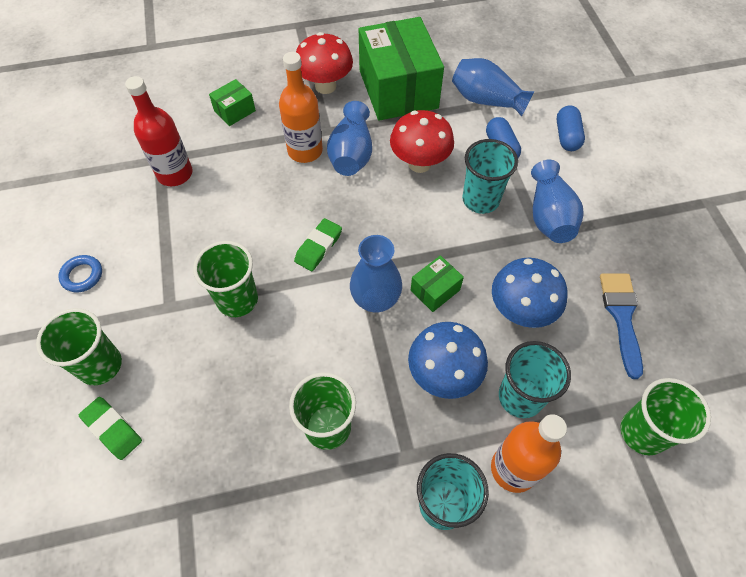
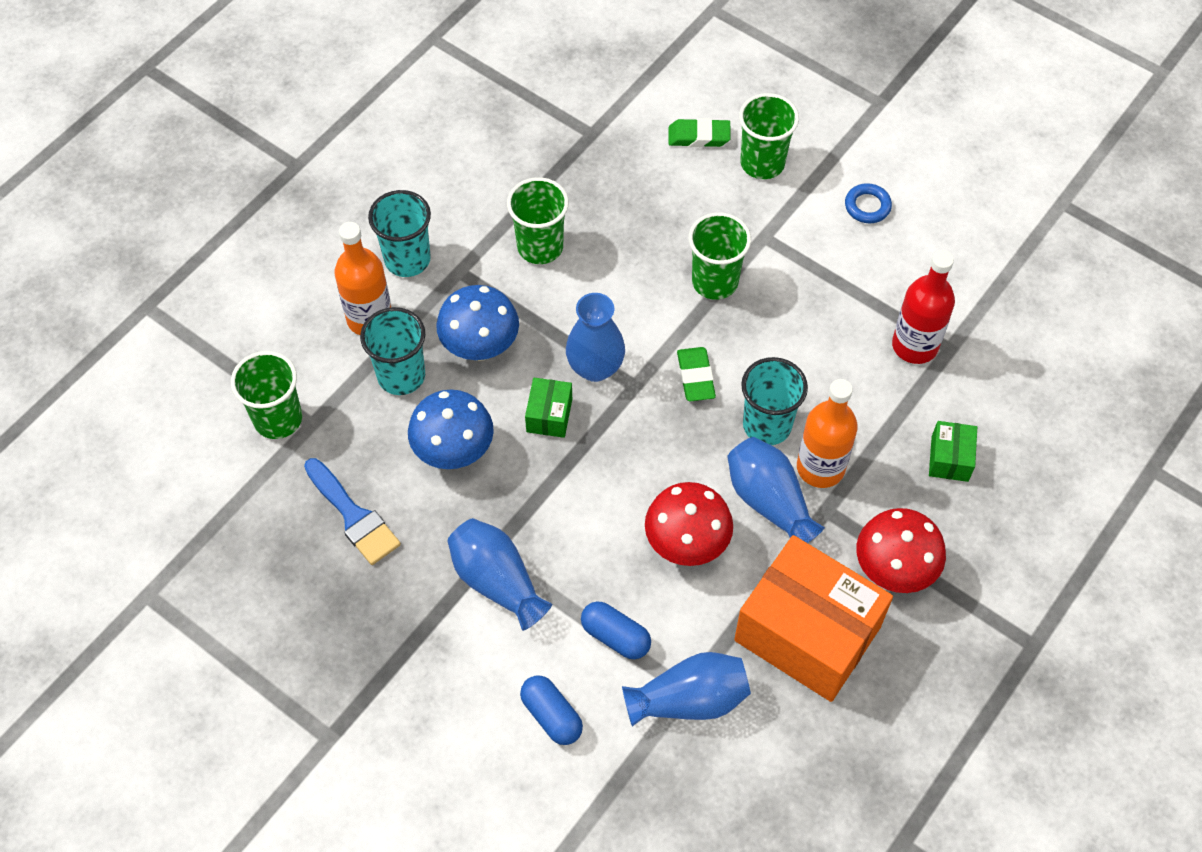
camera: 140 degrees right, 0 degrees up
(398, 89) = (807, 633): green box -> orange box
(480, 199) = (584, 548): turquoise cup -> turquoise cup (767, 425)

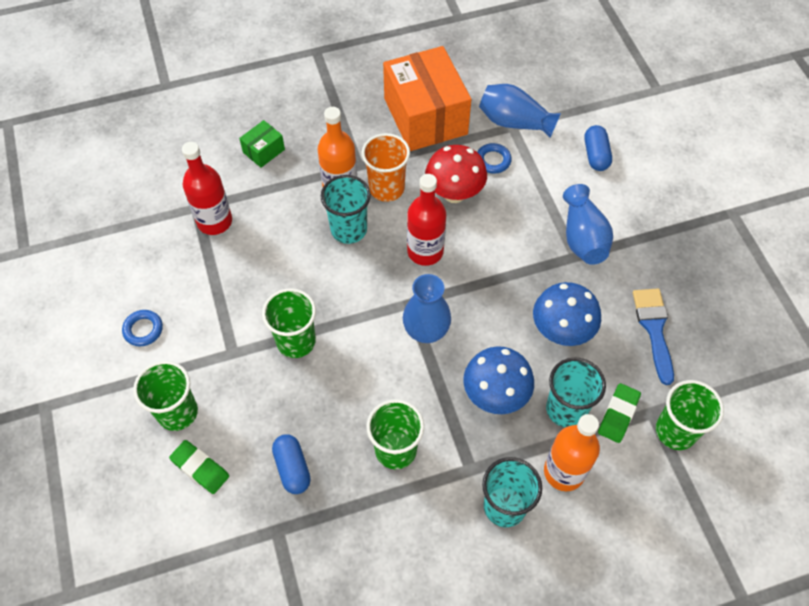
camera: 145 degrees left, 0 degrees up
(549, 415) = (480, 317): green box -> none
(615, 636) = (532, 171): blue capsule -> blue capsule (292, 468)
(663, 452) = (425, 251): none -> red bottle
(674, 621) = (493, 160): none -> blue ring
(695, 377) = (366, 285): green eraser -> green eraser (618, 414)
(769, 501) = (386, 188): blue vase -> orange cup
(893, 570) = (352, 118): red mushroom -> none

